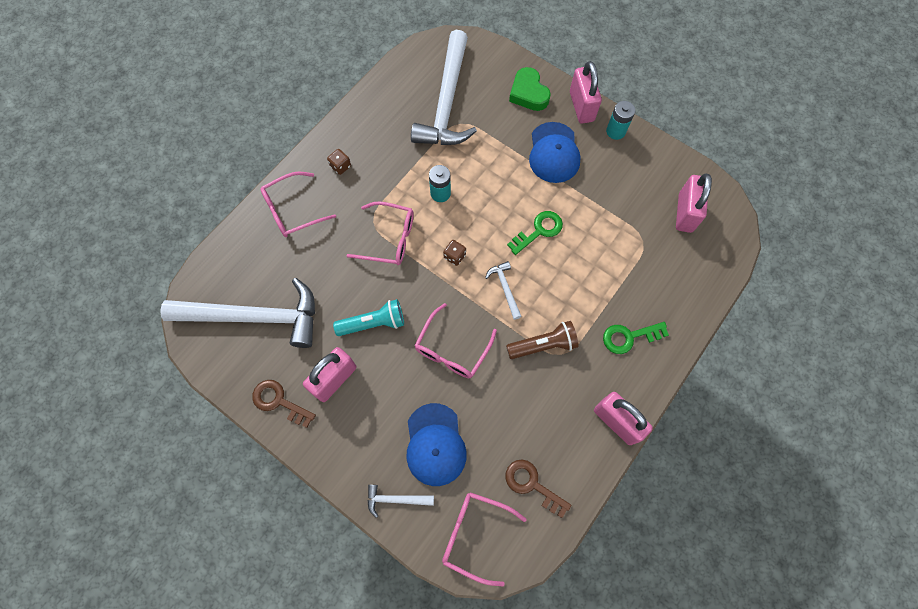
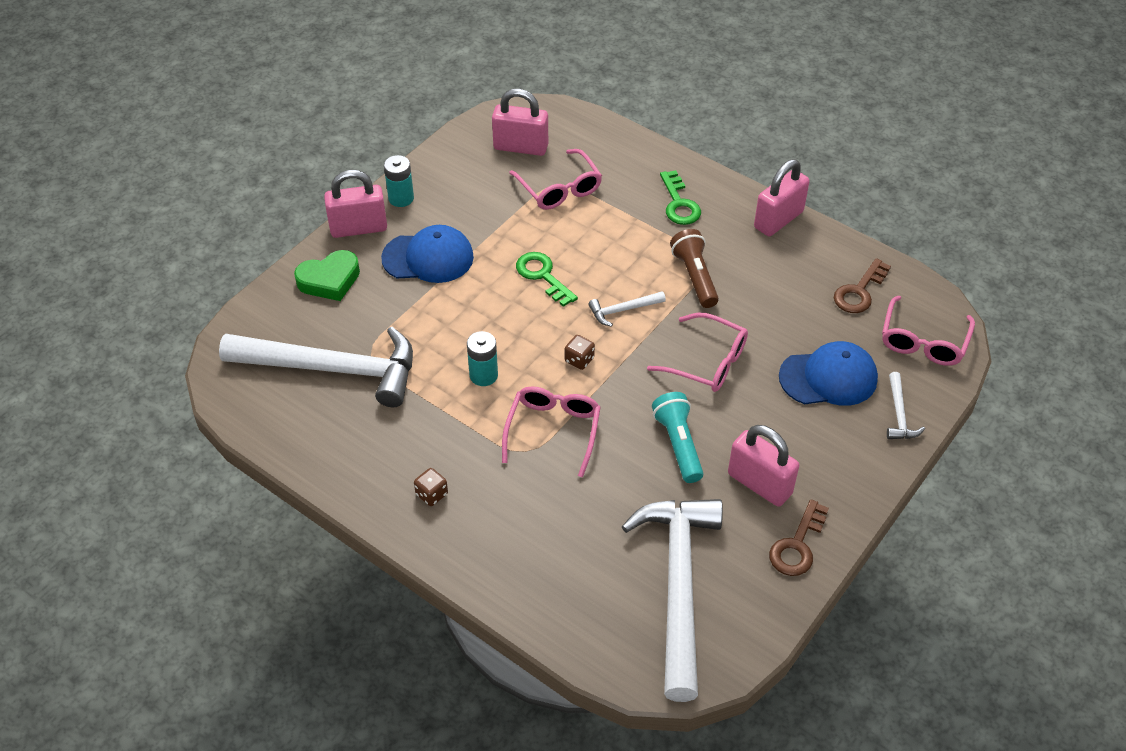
camera: 90 degrees left, 20 degrees down
(293, 210) = (504, 551): pink glasses -> pink glasses (559, 188)

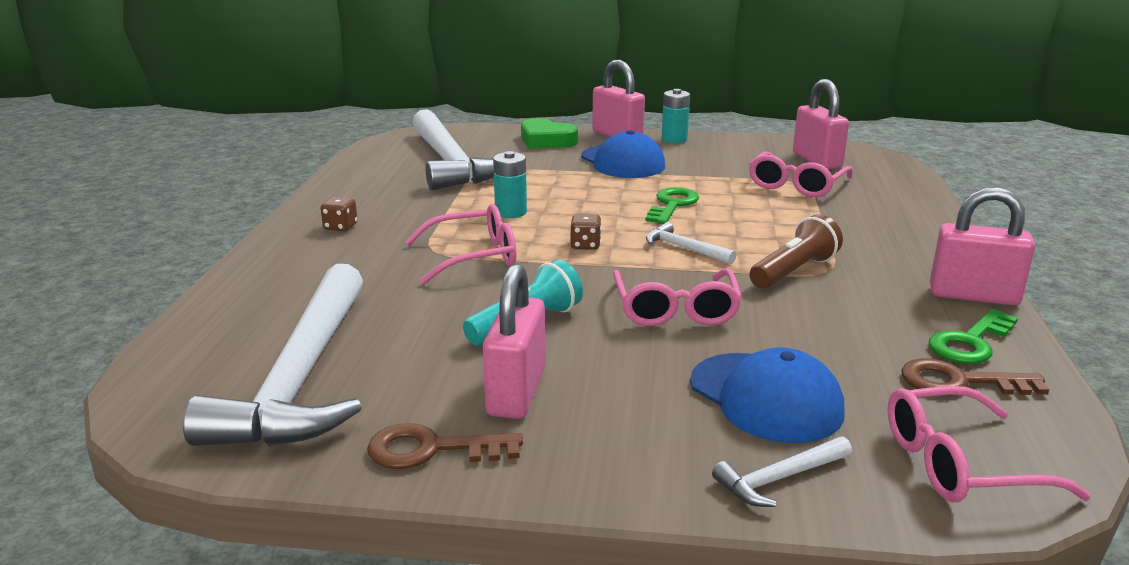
camera: 60 degrees right, 25 degrees down
(678, 586) = (301, 378): white hammer -> white hammer turned 120 degrees clockwise
(679, 203) = (885, 238): green key -> green key (970, 342)

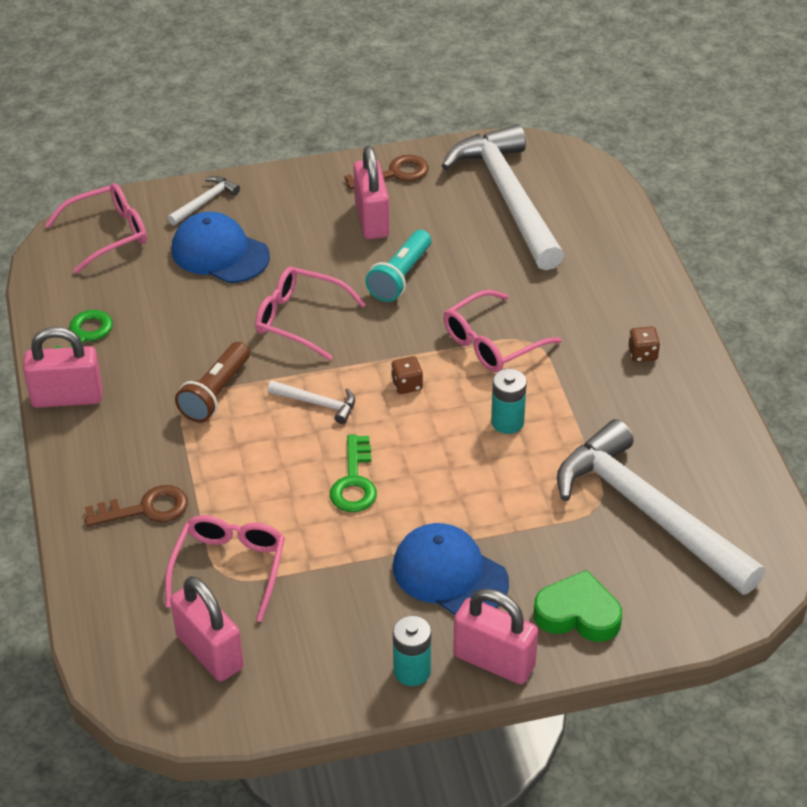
camera: 160 degrees right, 20 degrees up
(675, 309) = (300, 319): pink glasses -> pink glasses turned 45 degrees counterclockwise
(960, 382) = (96, 297): brown key -> brown key (145, 509)

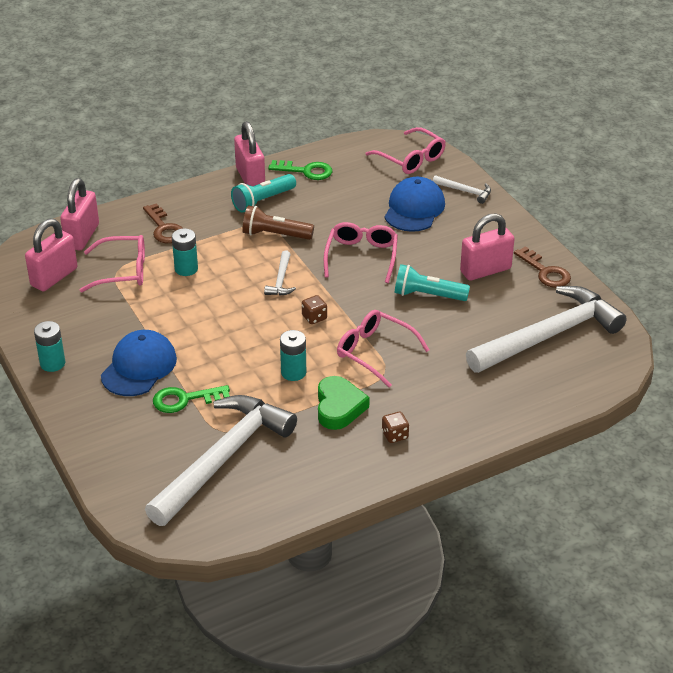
camera: 75 degrees right, 5 degrees down
(131, 394) = (262, 201): none -> turquoise flashlight
(253, 497) = (186, 269): none -> turquoise battery
(354, 481) = (212, 309): green key -> green key (185, 400)
(494, 661) = (67, 399): pink padlock -> pink padlock (82, 236)
(578, 614) = (116, 434): green heart -> green heart (339, 407)

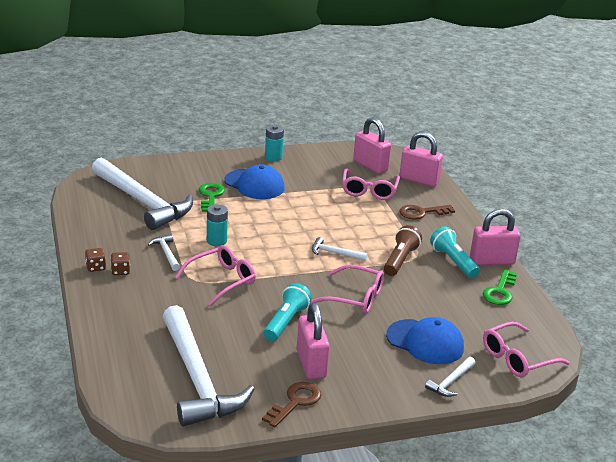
camera: 100 degrees right, 10 degrees down
(186, 269) = (364, 215): turquoise battery -> none
(314, 317) = (279, 260): brown dice -> brown dice (95, 267)
(339, 407) = (166, 253): green heart -> white hammer
(545, 272) = (295, 402): brown key -> brown key turned 150 degrees clockwise

